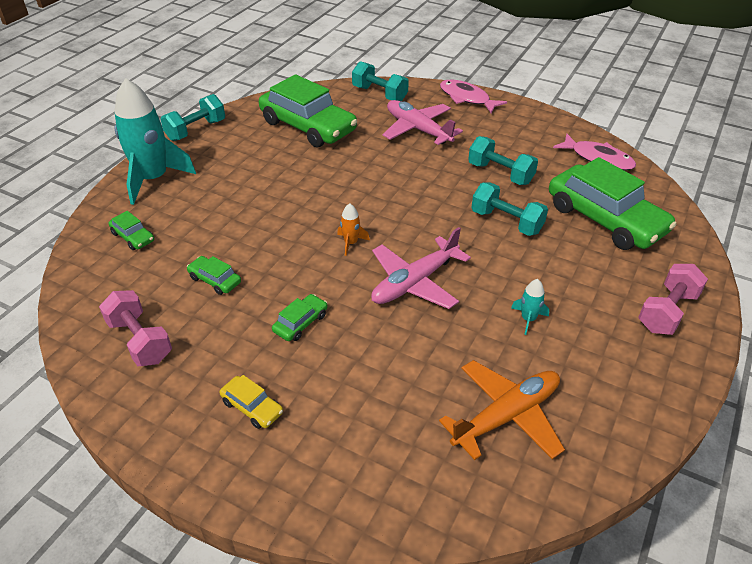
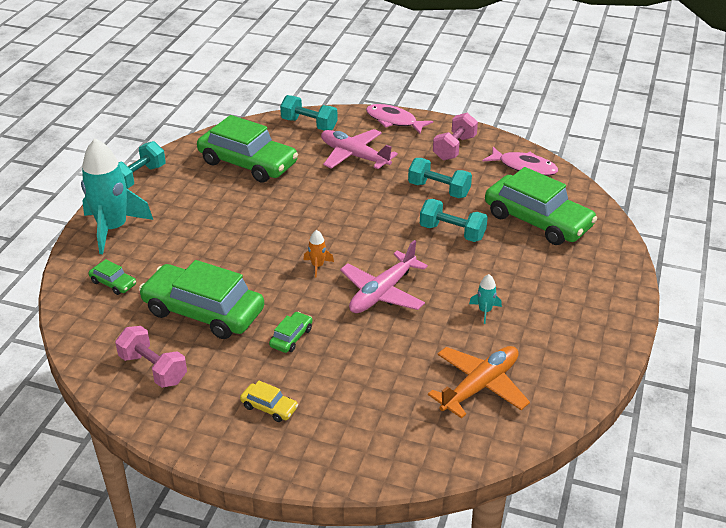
camera: 10 degrees left, 5 degrees down
(215, 280) = (203, 311): green car -> green car, size x2.36
(667, 312) = (598, 291): pink dumbbell -> pink dumbbell (454, 148)

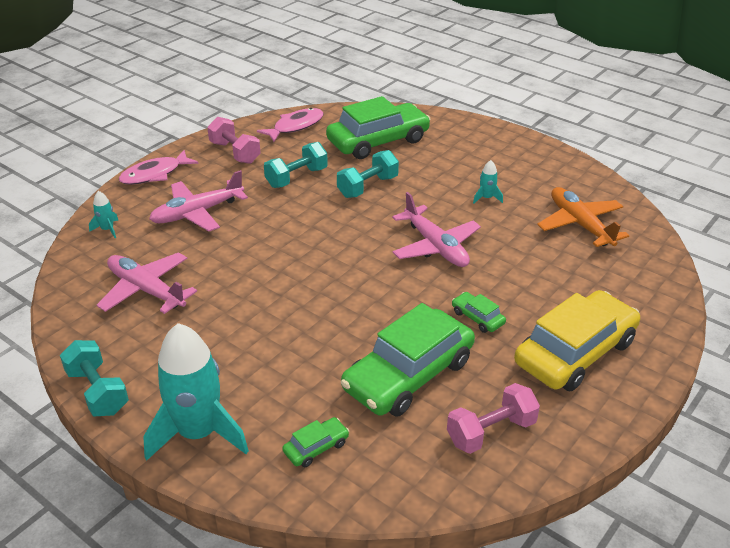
camera: 70 degrees left, 0 degrees up
(248, 163) = (146, 290): green car -> pink plane
(269, 407) = (575, 352): yellow car -> yellow car, size x2.36
(309, 124) = (107, 229): turquoise dumbbell -> turquoise rocket
(317, 266) = (373, 277): orange rocket -> none

